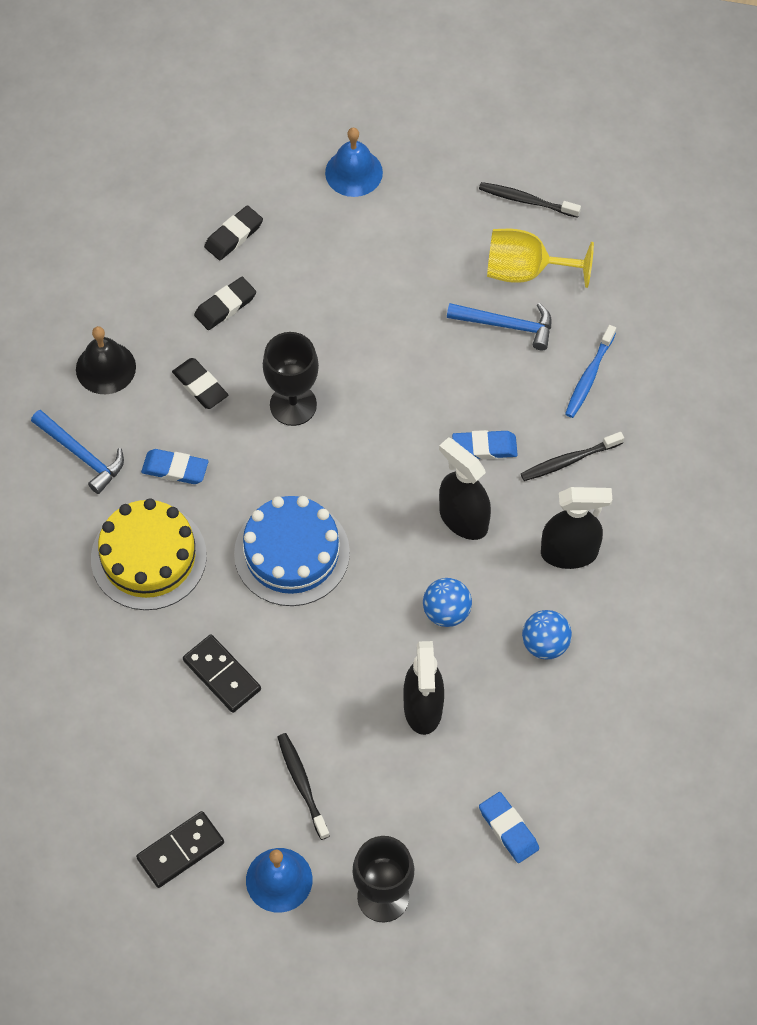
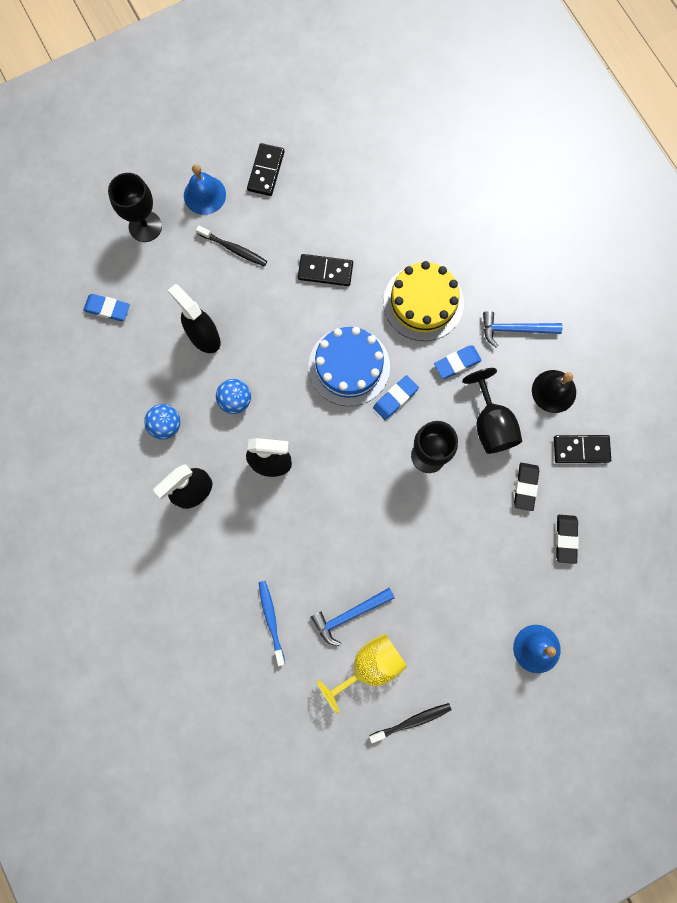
camera: 140 degrees right, 15 degrees up
(136, 297) = (581, 449): none -> black domino
(200, 386) = (491, 424): black eraser -> black goblet
(484, 447) = (295, 519): blue eraser -> blue eraser (395, 398)
(569, 460) = (239, 552): black toothbrush -> none

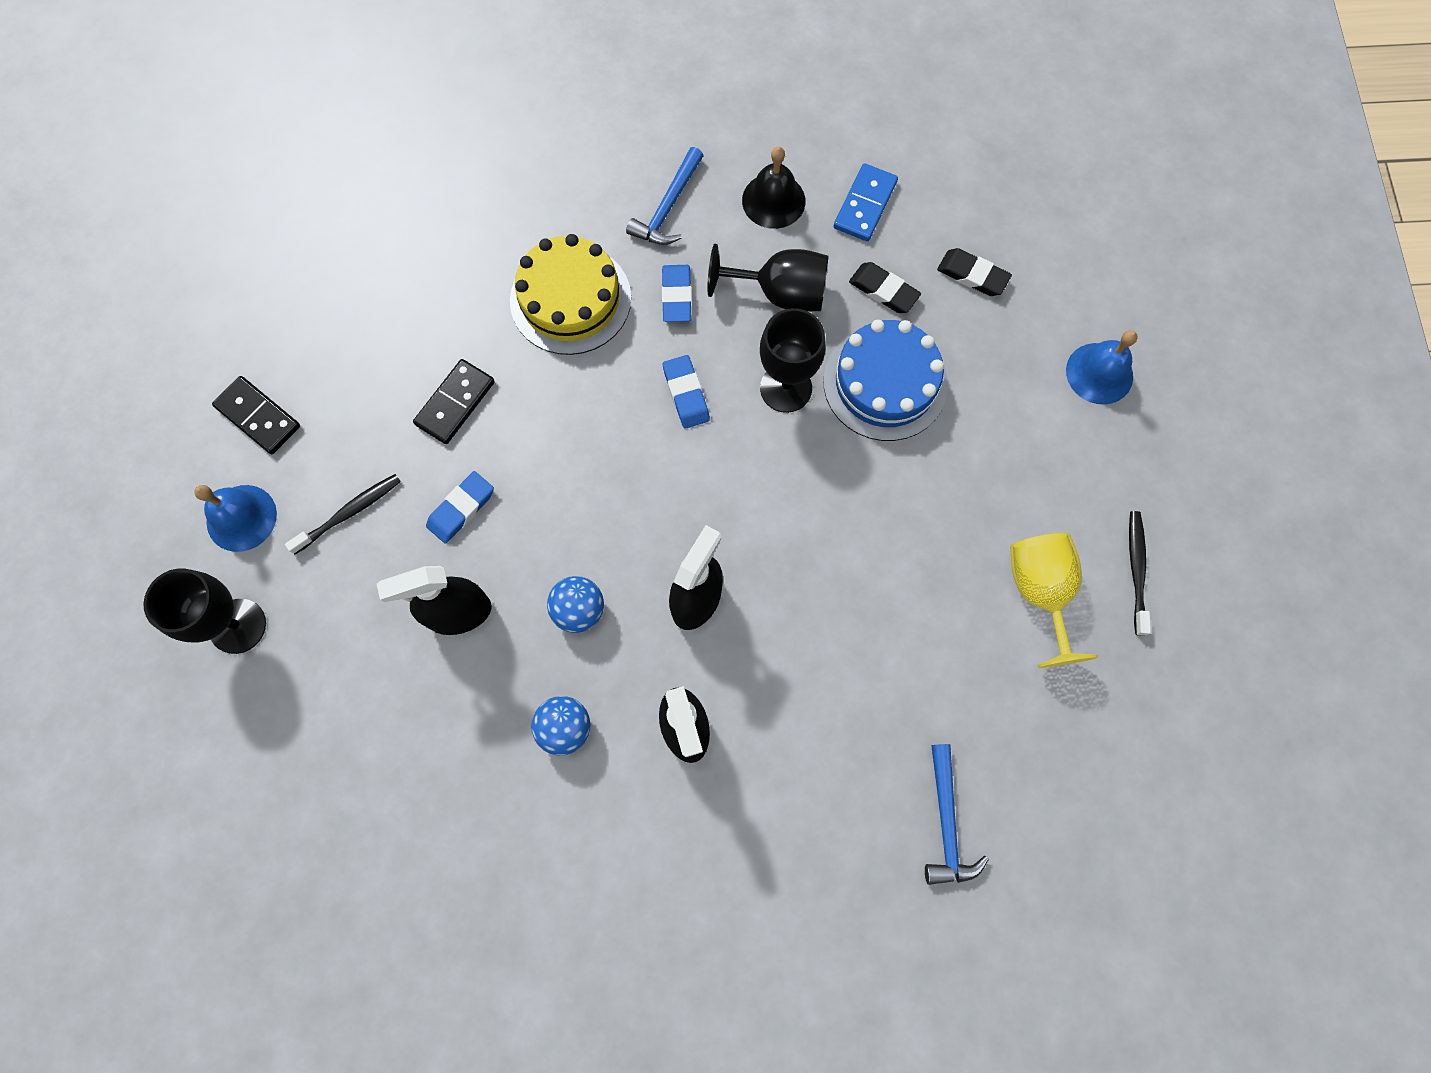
camera: 65 degrees left, 5 degrees down
(107, 308) = (335, 740): blue eraser -> blue eraser (461, 509)
(271, 620) = (923, 699): blue toothbrush -> none
(349, 366) = (609, 433): blue cake -> blue cake (885, 383)
(349, 615) = (959, 588): blue hammer -> blue hammer (946, 823)
(581, 449) = (865, 205): black domino -> blue domino

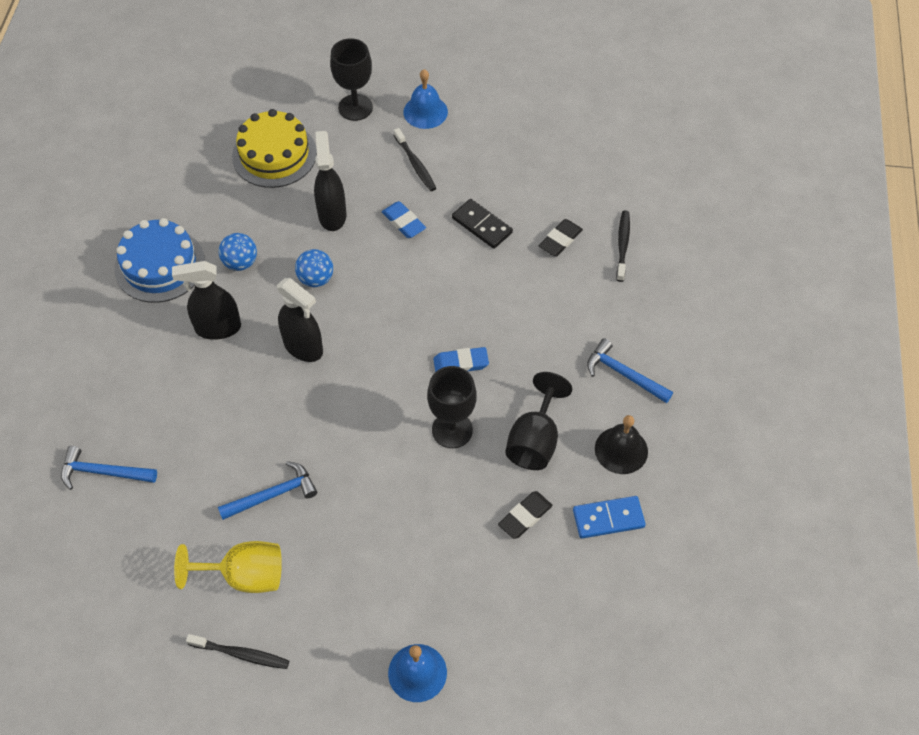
camera: 100 degrees right, 15 degrees down
(258, 416) = (493, 122): black domino -> none
(468, 227) = (622, 245): none -> black toothbrush
(570, 299) = (552, 301): yellow cake -> yellow cake (274, 154)
(677, 296) = (544, 369): blue eraser -> none
(865, 205) = (608, 519): blue domino -> blue domino turned 45 degrees counterclockwise
(885, 383) = (442, 501): blue cake -> blue cake (160, 265)
(925, 585) = (273, 494): none -> blue hammer
(972, 275) = (528, 590): black eraser -> black eraser (560, 240)

